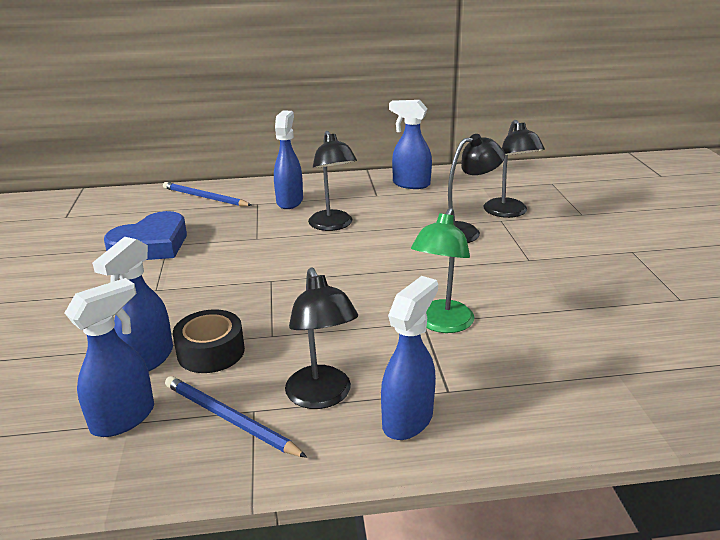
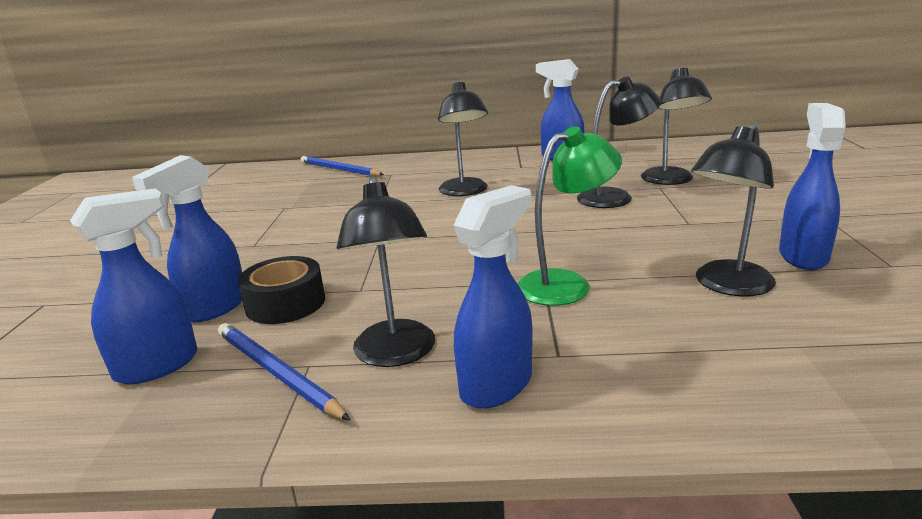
camera: 10 degrees right, 5 degrees down
(151, 245) = (268, 207): blue heart -> none
(290, 201) = (425, 172): blue spray bottle -> blue spray bottle (802, 256)
(441, 324) = (566, 284): green lamp -> green lamp turned 150 degrees counterclockwise
(564, 322) = (727, 286): none -> black lamp

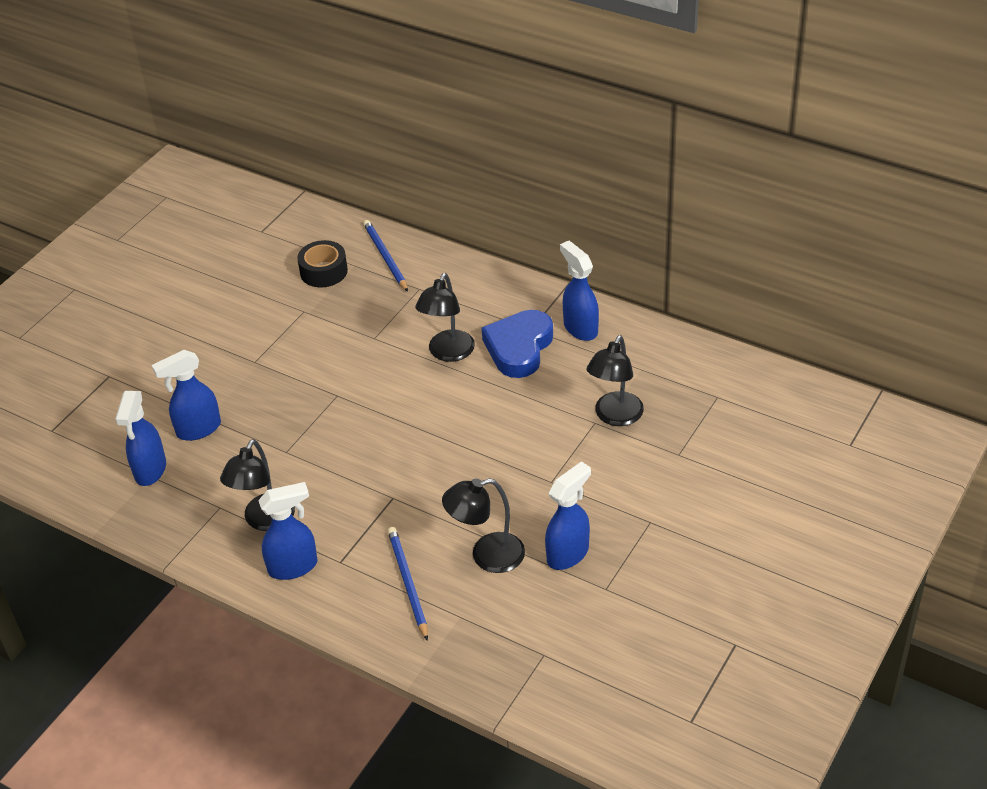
camera: 30 degrees right, 20 degrees up
(158, 366) = (150, 470): blue spray bottle -> blue spray bottle turned 105 degrees clockwise
(276, 373) = (201, 505): blue pencil -> blue pencil (408, 583)
(285, 303) = (237, 445): black tape -> black tape (324, 271)
(526, 175) = (519, 348): none -> blue heart
(566, 284) = (402, 507): green lamp -> none
(615, 197) = (545, 420): black lamp -> none

